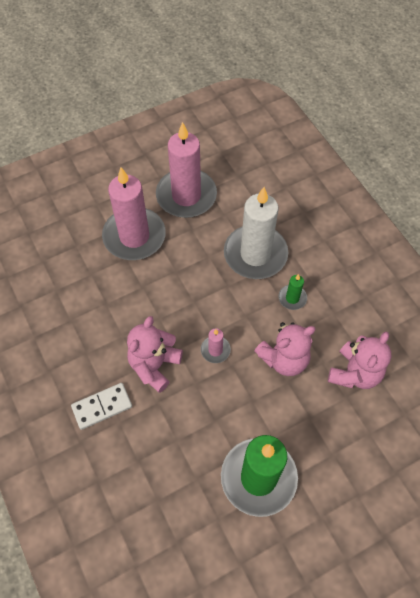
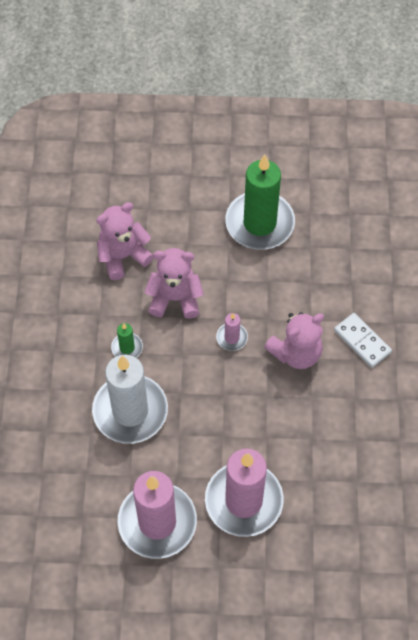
camera: 150 degrees left, 0 degrees up
(102, 406) = (362, 341): white domino -> white domino turned 45 degrees clockwise

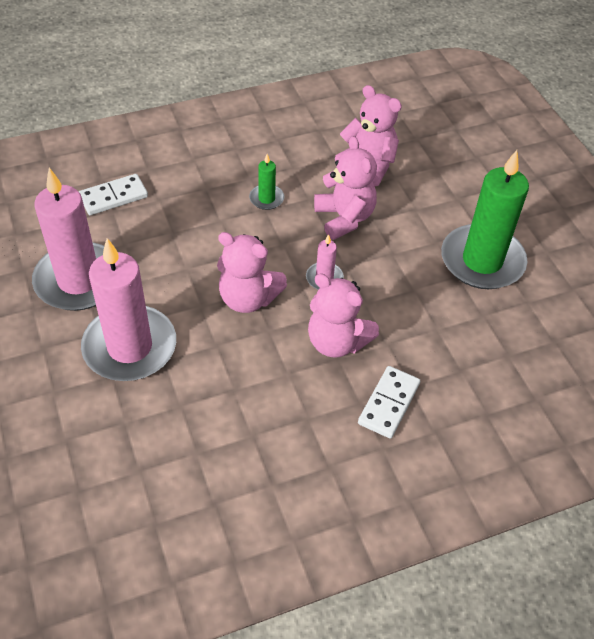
camera: 65 degrees right, 10 degrees down
(69, 469) = (113, 197): none -> white domino
(130, 411) = (196, 222): white candle -> none
(229, 399) = (248, 298): none -> pink teddy bear

